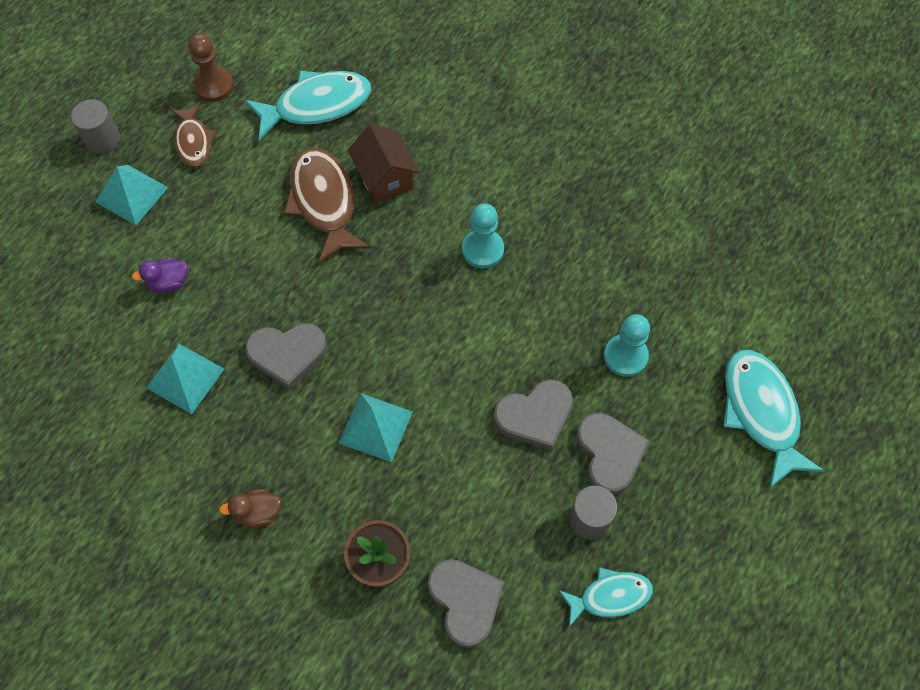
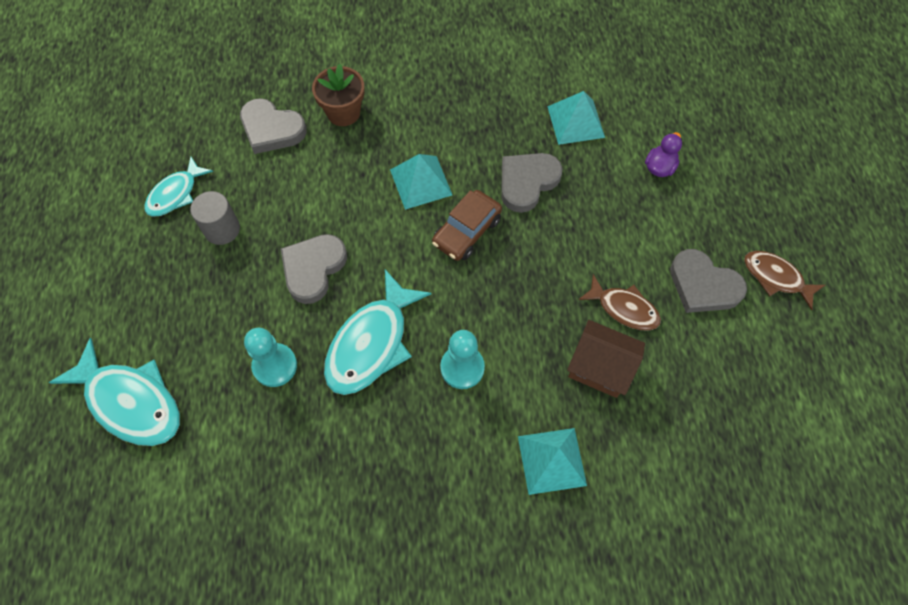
camera: 140 degrees right, 0 degrees up
(102, 139) = (838, 226): grey cylinder -> none
(131, 194) = (763, 204): turquoise pyramid -> turquoise pyramid (552, 460)
(214, 85) = (824, 338): brown pawn -> none
(258, 513) = (446, 87): brown duck -> none
(316, 105) = (727, 390): turquoise fish -> turquoise fish (371, 343)
(324, 202) = (624, 308): brown fish -> brown fish, size x0.60
(380, 350) = (467, 231): none -> brown car
(609, 454) = (237, 282): grey heart -> grey heart (703, 285)

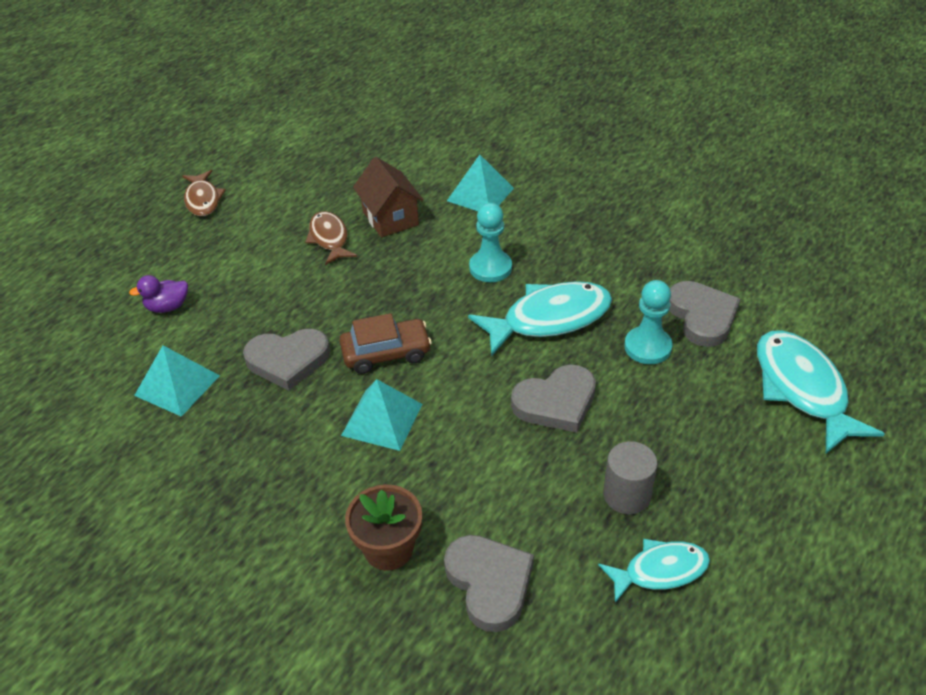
camera: 140 degrees left, 20 degrees down
(703, 285) = (256, 221): grey heart -> grey heart (702, 316)

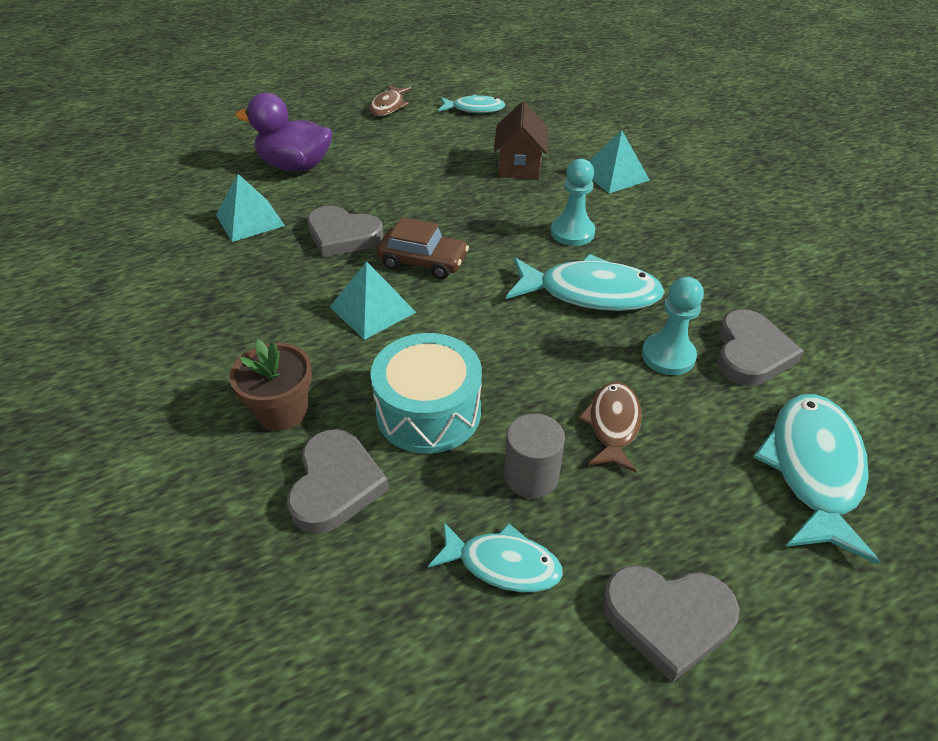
camera: 30 degrees right, 0 degrees up
(167, 307) = (295, 166): purple duck -> purple duck, size x1.93
(294, 171) = (474, 109): none -> turquoise fish
(329, 238) = (457, 163): brown fish -> brown fish (612, 425)
(509, 485) = (428, 411): none -> turquoise drum
(556, 402) = (534, 363): grey heart -> grey heart (667, 619)

